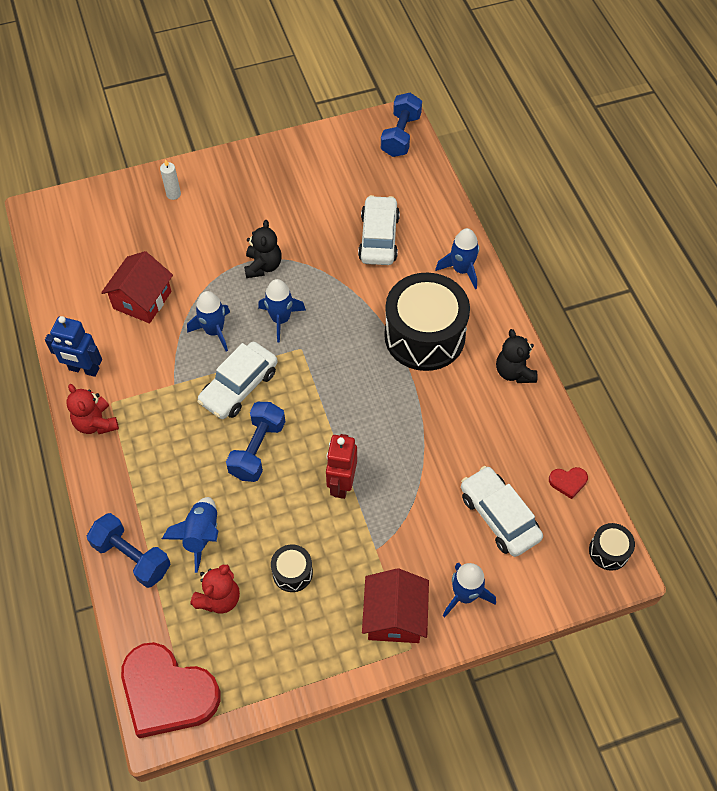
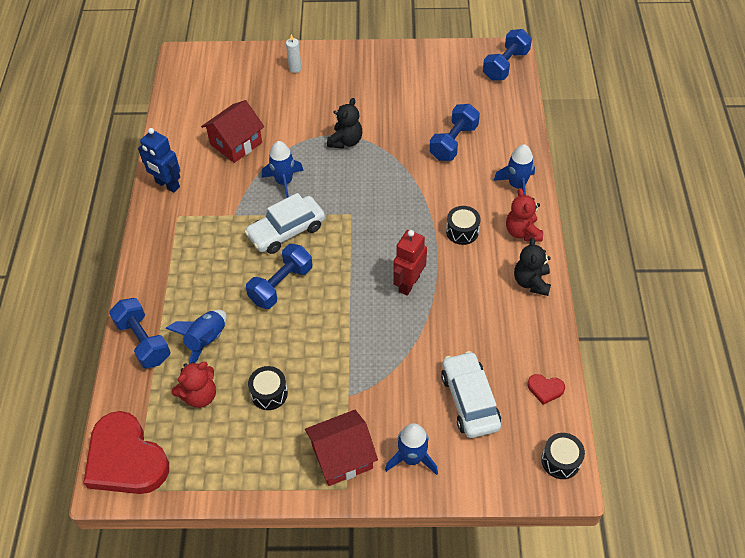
camera: 20 degrees right, 5 degrees down
(96, 423) = (159, 228): red teddy bear -> red teddy bear (522, 232)
(280, 319) = (343, 187): blue rocket -> none
(341, 484) = (340, 333): red robot -> red robot (408, 284)
(378, 238) = (453, 142): white car -> blue dumbbell
(394, 616) = (342, 457): red house -> red house turned 45 degrees clockwise
(424, 336) = (462, 231): black drum -> black drum, size x0.44

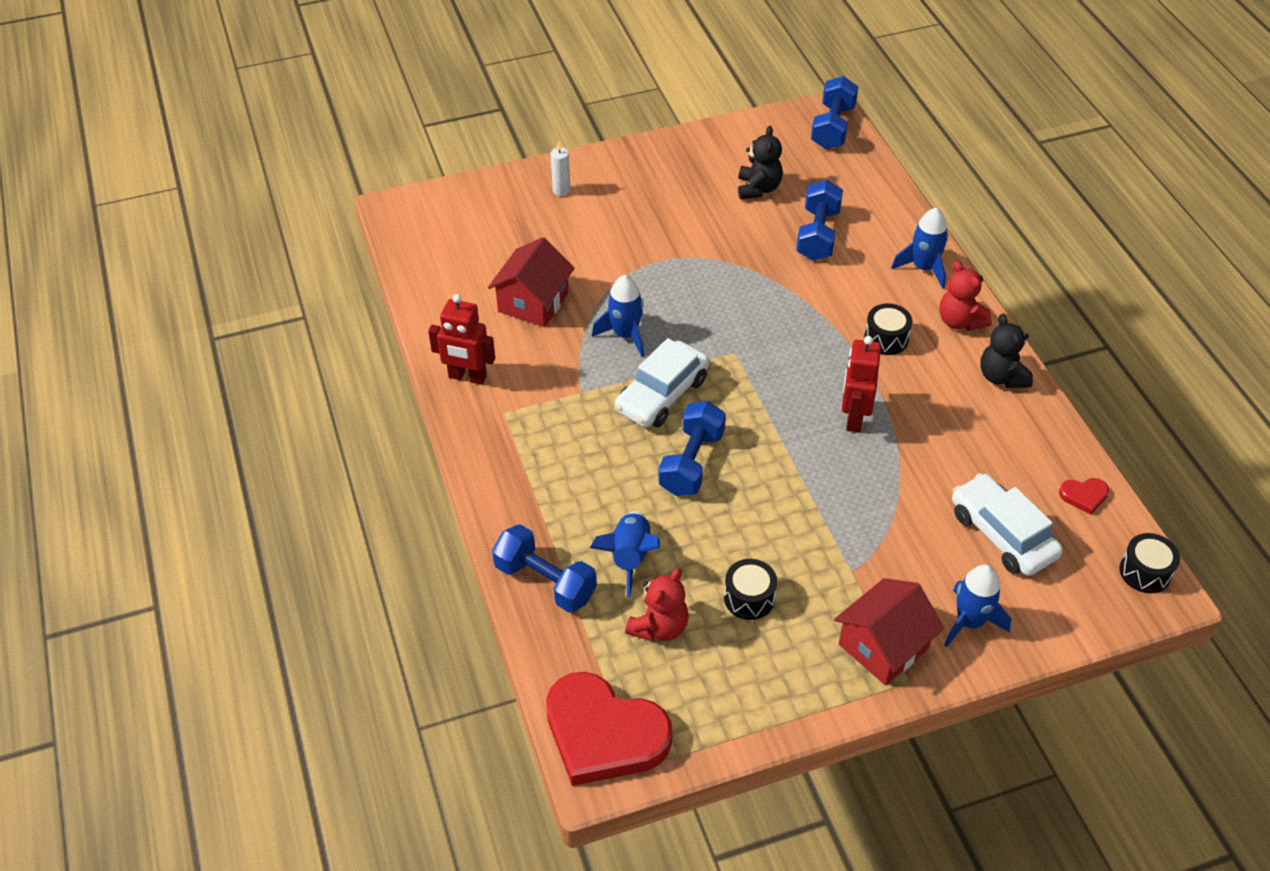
camera: 20 degrees left, 5 degrees down
(167, 185) = (467, 377): blue robot -> red robot
(345, 141) = (679, 265): black teddy bear -> black teddy bear (758, 188)

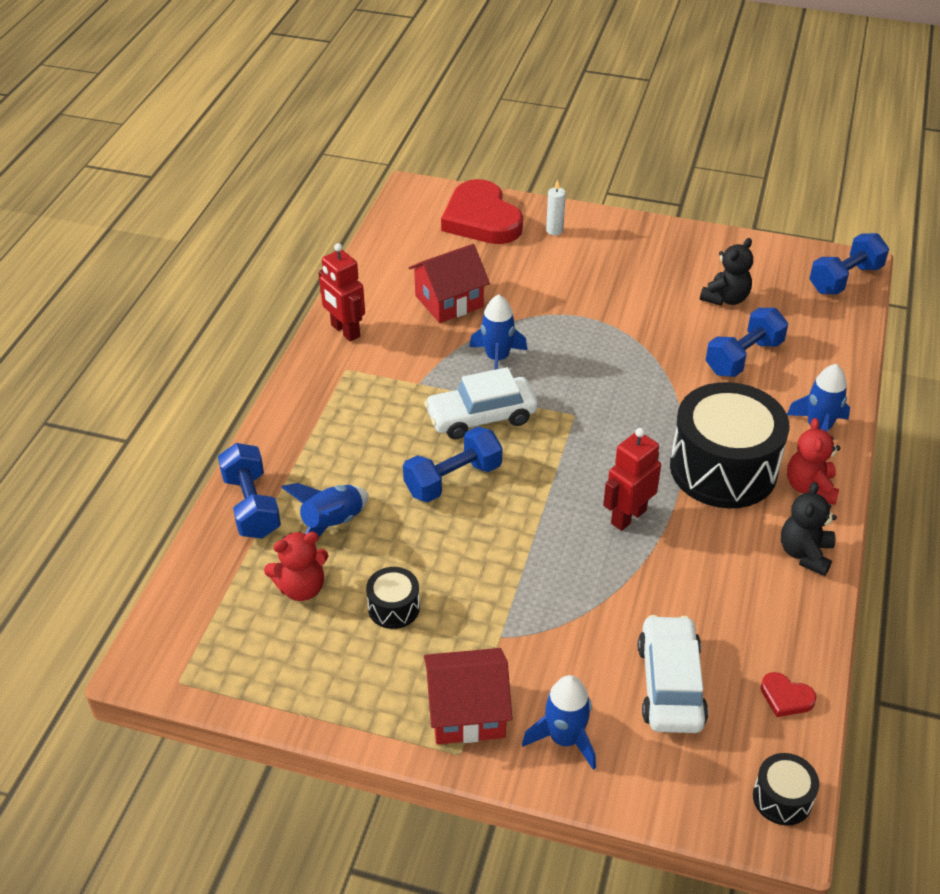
camera: 35 degrees right, 5 degrees down
(604, 734) = (180, 641): red heart -> red heart (481, 219)
(886, 339) = (723, 468): black drum -> black drum, size x2.28

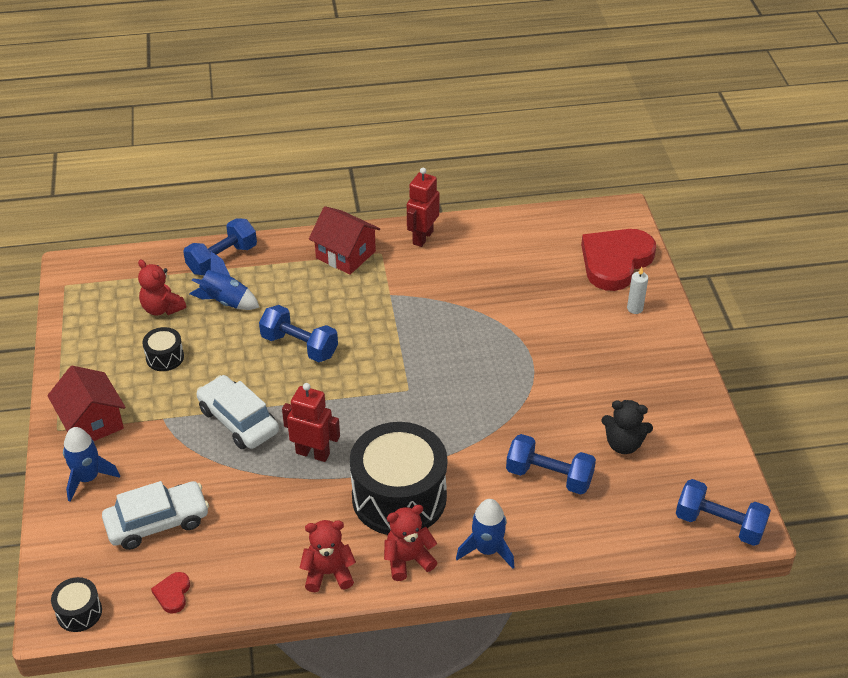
camera: 65 degrees right, 0 degrees up
(449, 301) = (495, 278): red house -> red house (345, 255)
(481, 417) = (374, 339): white car -> white car (238, 421)
(497, 358) = (445, 326): blue rocket -> none
(805, 554) = (328, 573): black teddy bear -> red teddy bear

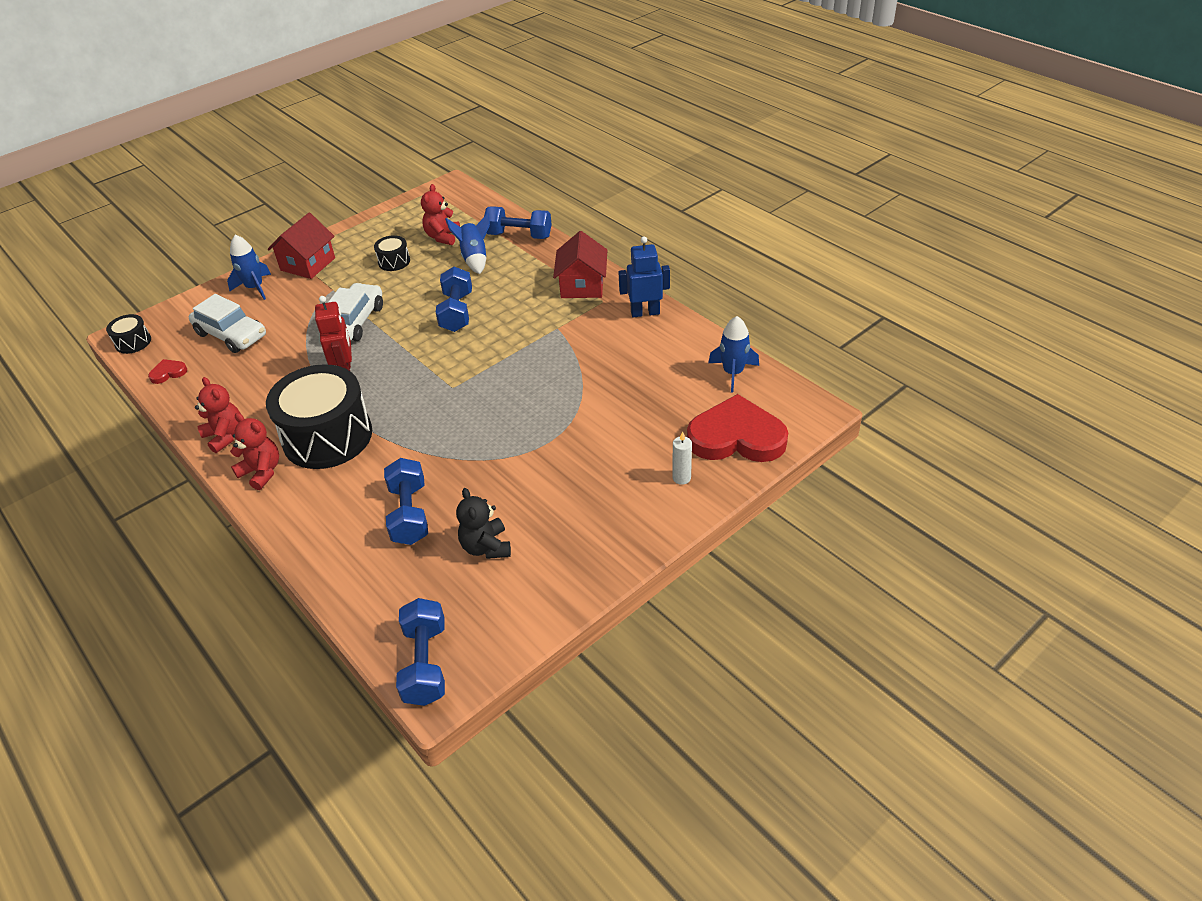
camera: 60 degrees right, 0 degrees up
(422, 237) = (645, 312): red robot -> blue robot
(487, 550) = (298, 513): blue rocket -> blue rocket (733, 373)

